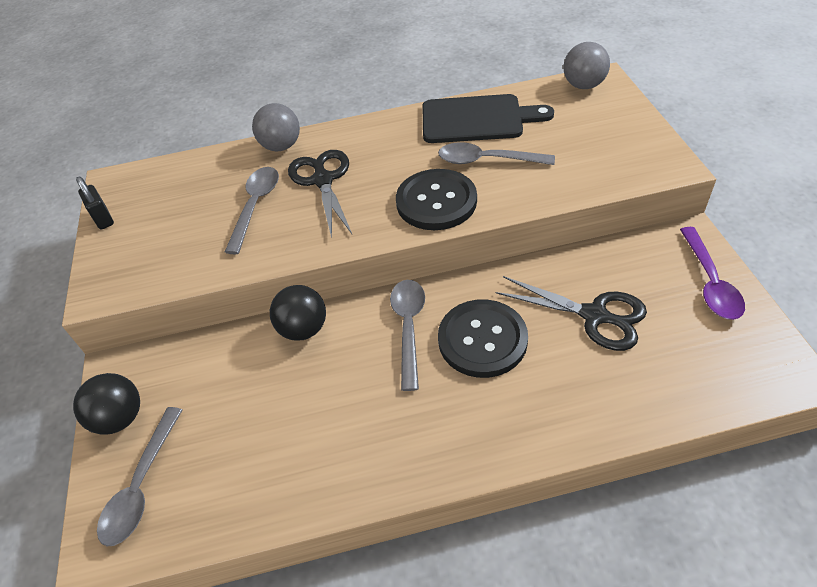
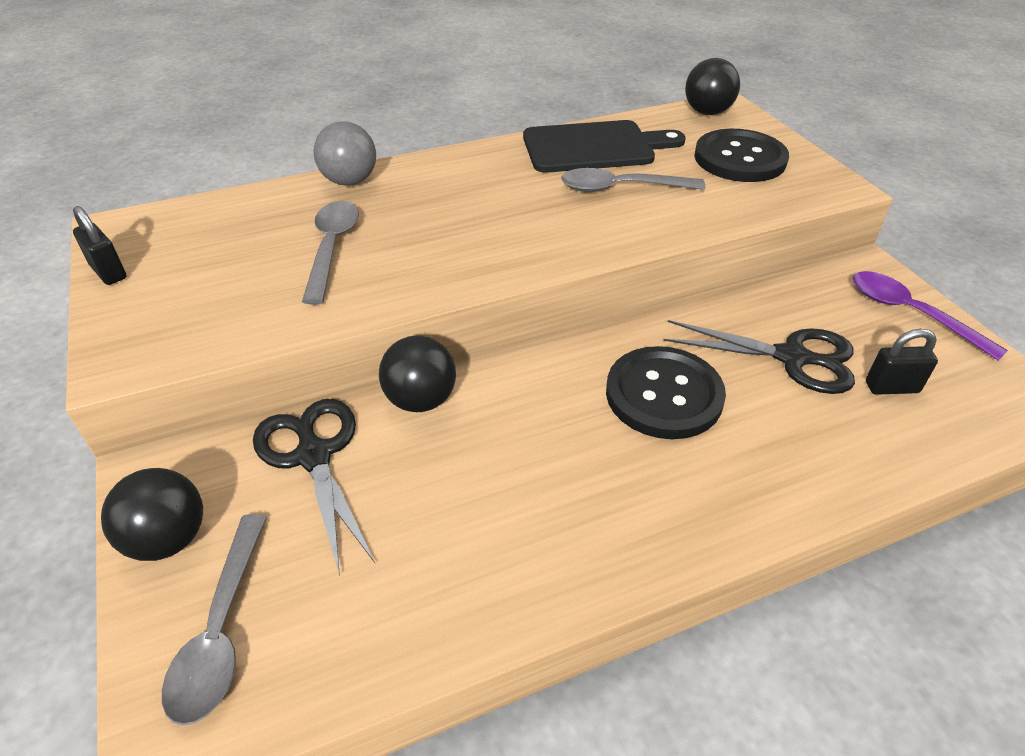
camera: 15 degrees left, 5 degrees down
(323, 180) = (417, 216): black scissors -> black scissors (314, 456)
(408, 327) = (564, 388): grey spoon -> none
(436, 201) = (573, 233): black button -> black button (740, 159)
(583, 85) = (707, 112): grey ball -> black ball
(668, 348) = (891, 387): none -> black padlock
(710, 282) = (910, 313): purple spoon -> purple spoon turned 150 degrees clockwise

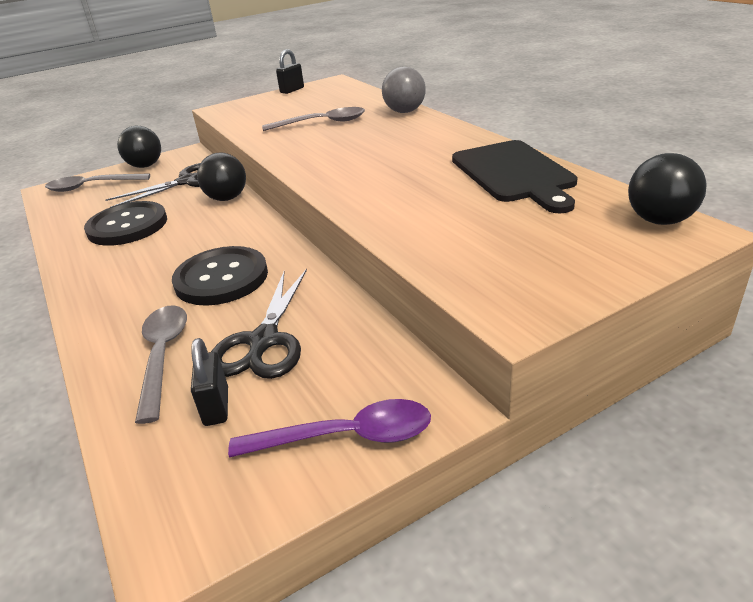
camera: 85 degrees right, 10 degrees down
(621, 188) = (440, 193): grey spoon -> grey spoon (163, 356)
(740, 159) = (545, 246): black button -> black button (127, 226)
(910, 313) = (346, 436): purple spoon -> purple spoon turned 45 degrees clockwise

